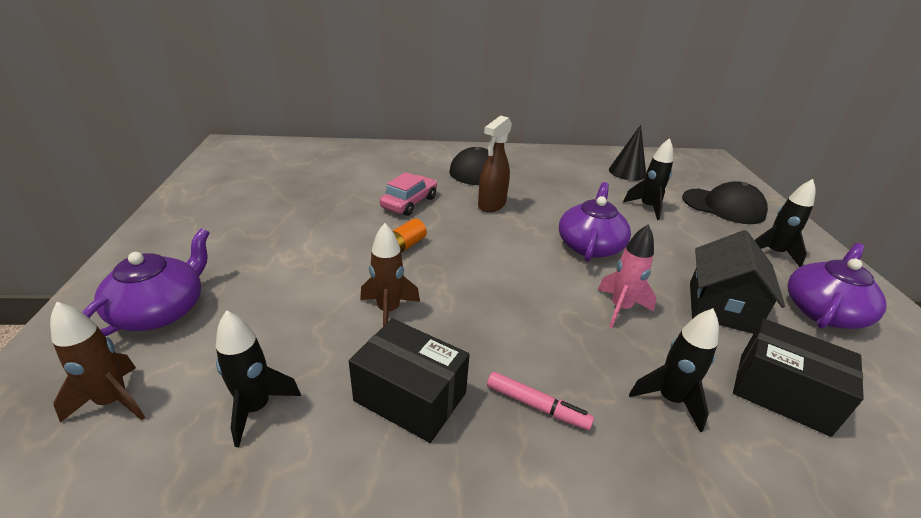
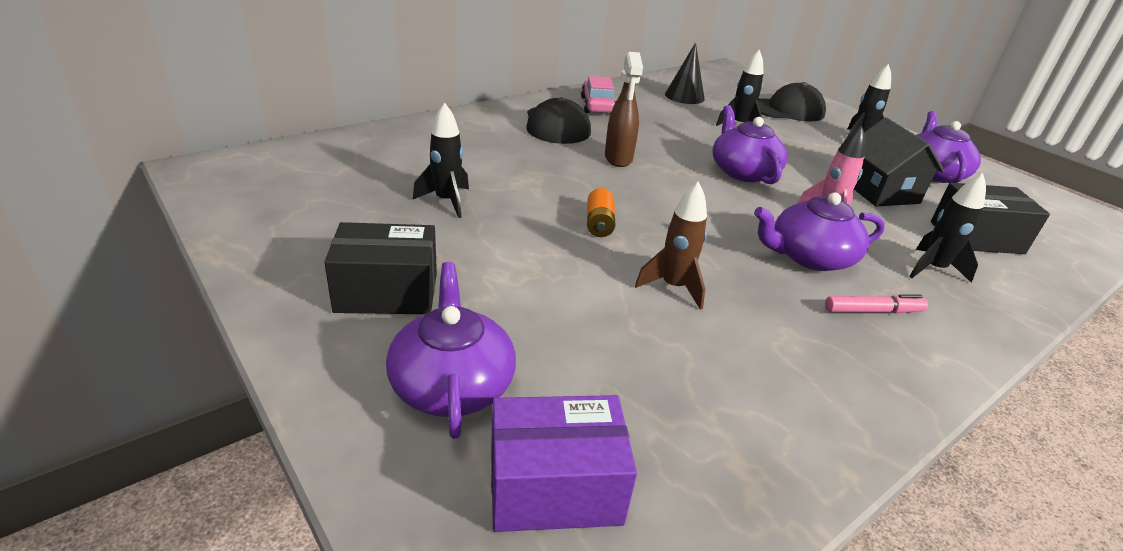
camera: 35 degrees left, 0 degrees up
(113, 401) = (555, 486): brown rocket -> purple box
(256, 408) = (693, 418): black rocket -> black rocket (447, 201)
(409, 202) = (539, 178): pink car -> pink car (597, 105)
(410, 397) = (789, 347): black box -> black box (387, 292)
(545, 335) = (809, 257): none -> purple teapot

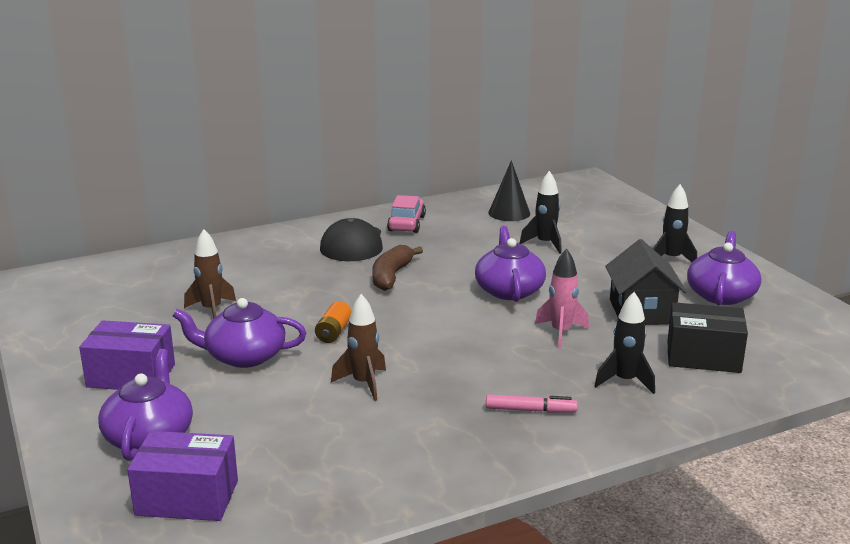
camera: 15 degrees right, 10 degrees down
(387, 292) = (131, 375): black box -> purple box
(447, 201) = (212, 310): black rocket -> brown rocket
(618, 158) = (391, 276): brown spray bottle -> brown banana
(787, 110) = (615, 227): black cap -> none
(809, 257) = (510, 366): purple teapot -> purple teapot (244, 356)

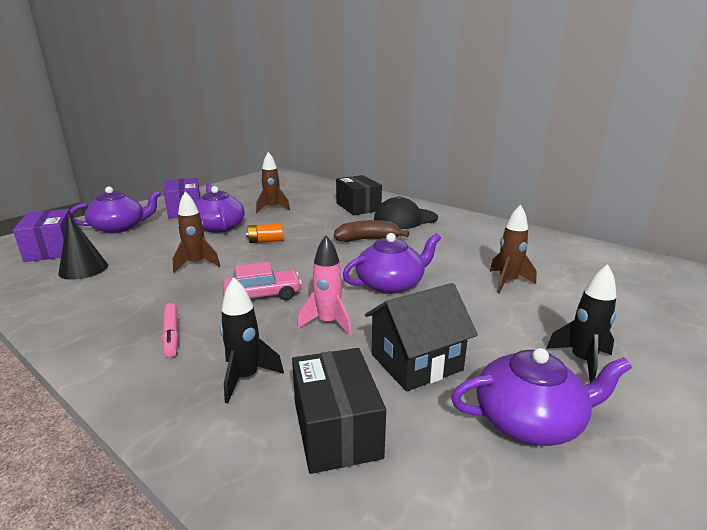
camera: 65 degrees right, 0 degrees up
(278, 258) = (358, 207): none -> black box
(406, 223) = (463, 226): pink car -> pink car (262, 295)
(509, 213) = (547, 255): black cone -> black cone (83, 269)
(545, 244) = (508, 282): black rocket -> brown rocket

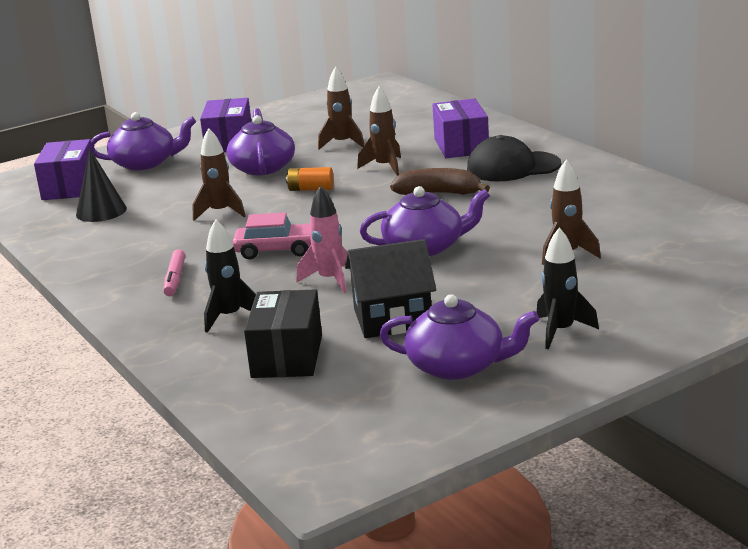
camera: 20 degrees right, 0 degrees up
(314, 222) = (385, 167): none -> brown rocket
(358, 207) = (461, 146): black box -> purple box

